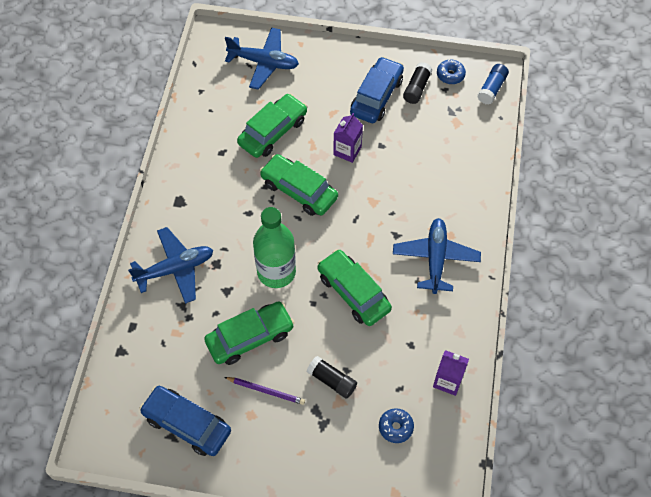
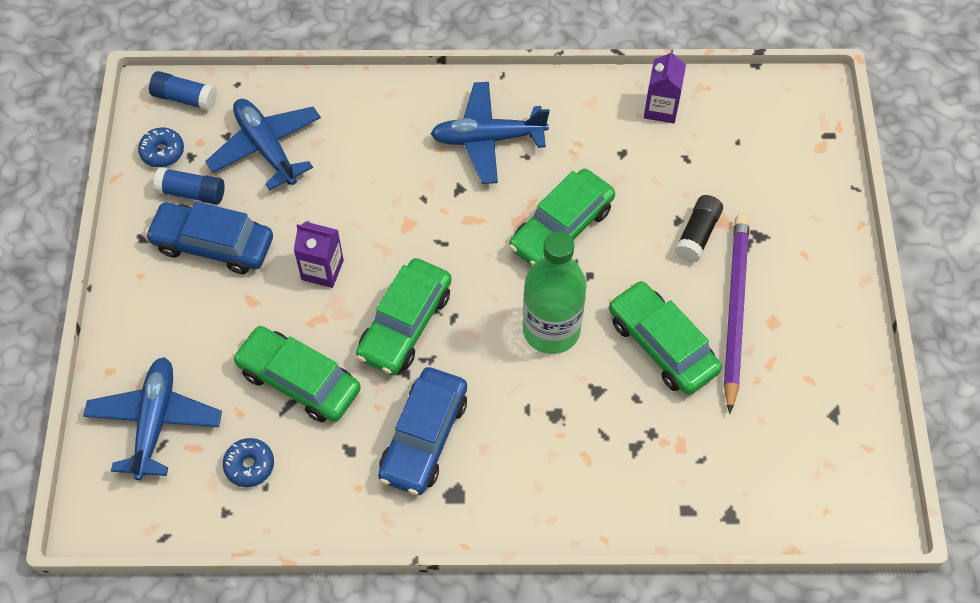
camera: 100 degrees left, 0 degrees up
(175, 269) = (577, 471): blue plane -> blue plane (266, 148)
(187, 424) = (811, 398): blue car -> blue car (424, 437)
(266, 391) = (734, 310): purple pencil -> purple pencil, size x1.87
(395, 427) = (739, 156): blue donut -> blue donut (249, 465)
(416, 88) = (192, 193): black glue stick -> blue glue stick

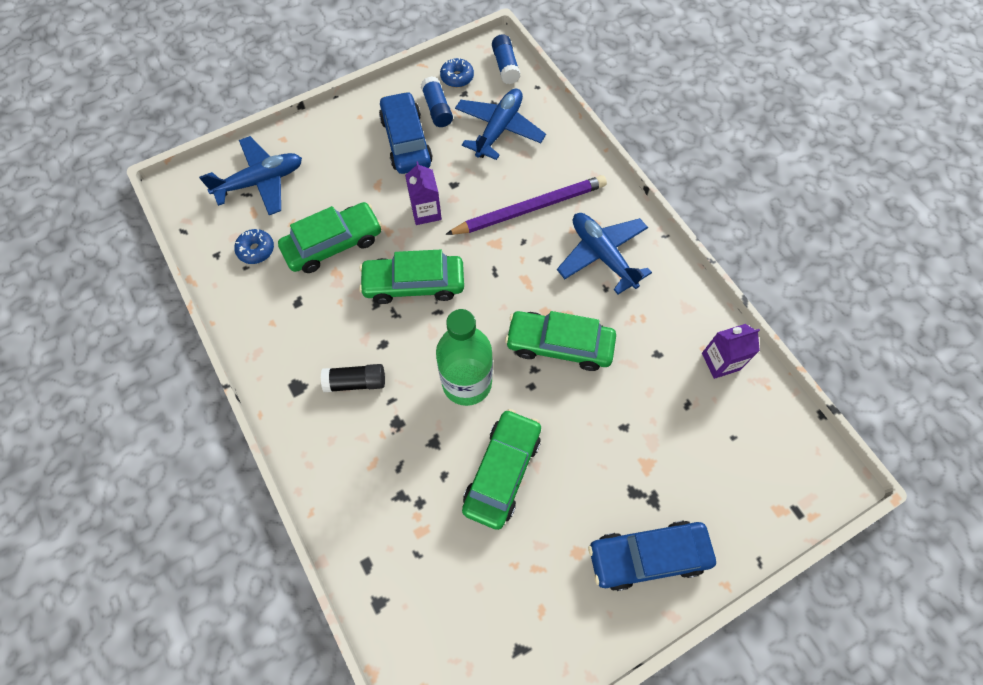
camera: 60 degrees right, 5 degrees up
(299, 381) = (333, 244): green car -> green car turned 60 degrees clockwise
(424, 437) = (331, 343): blue car -> blue car (648, 556)
(697, 235) = (621, 449): black glue stick -> black glue stick (355, 382)
(734, 310) = (569, 514): purple pencil -> purple pencil (530, 208)

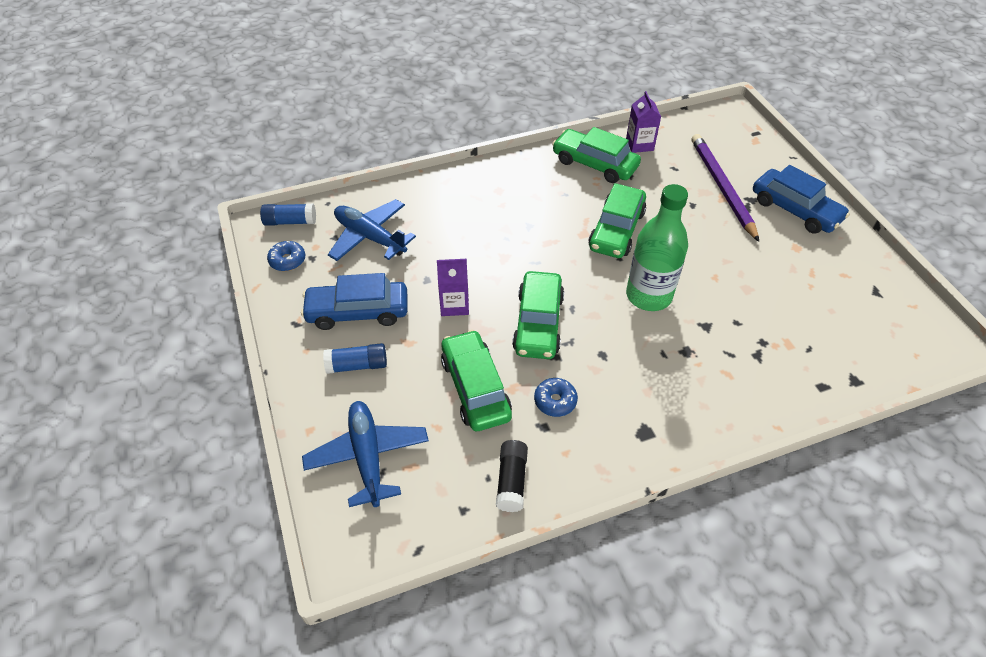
camera: 80 degrees left, 15 degrees down
(256, 250) = (466, 465): blue donut -> blue donut (555, 401)
(355, 382) = (642, 380): black glue stick -> black glue stick (511, 481)
(437, 109) = (324, 281): blue glue stick -> blue glue stick (357, 365)
(502, 471) = (732, 282): green car -> green car (594, 164)
(530, 208) = (471, 228): purple pencil -> purple pencil (721, 187)
(602, 255) = (532, 190): blue plane -> none
(648, 556) = (795, 210): blue car -> blue car turned 45 degrees counterclockwise

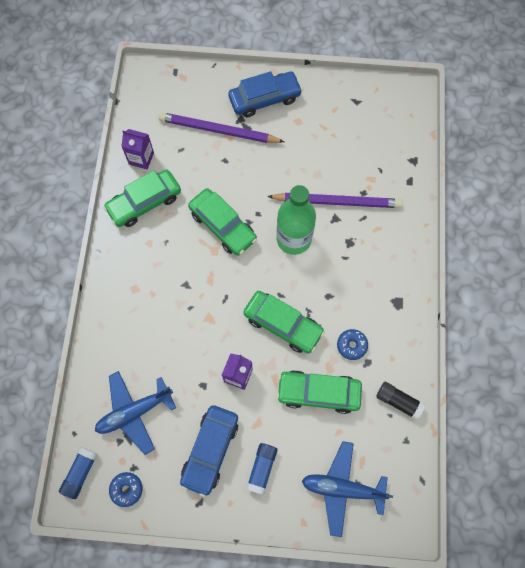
camera: 65 degrees left, 20 degrees up
(728, 319) = (337, 201): none -> purple pencil

